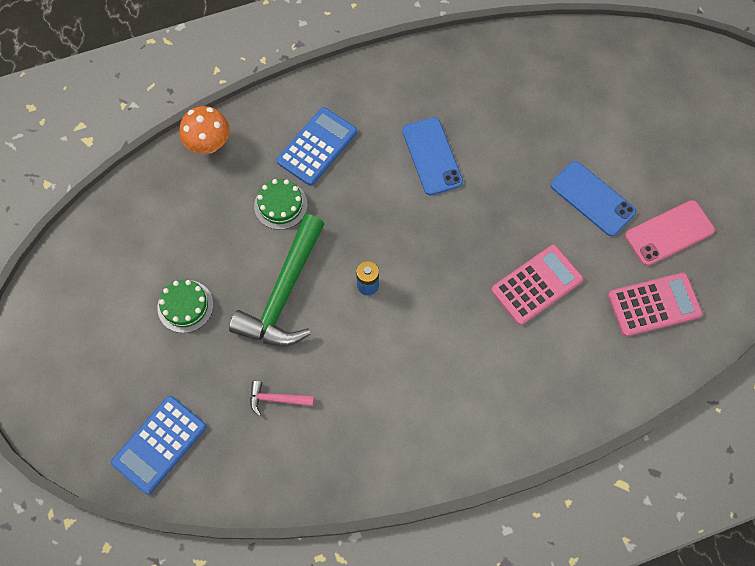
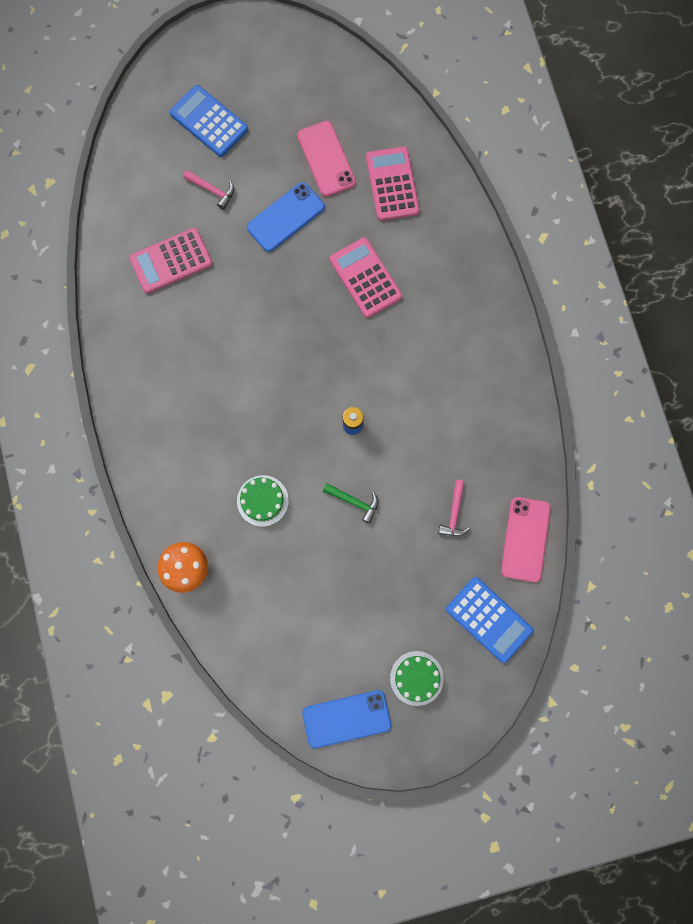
camera: 85 degrees left, 10 degrees up
(185, 306) = (359, 595): green cake -> green cake (416, 678)
(250, 480) = (525, 539): none -> pink phone
(284, 293) = (354, 502): green hammer -> green hammer, size x0.44
(317, 147) = (203, 462): blue calculator -> blue calculator (209, 121)
(432, 156) = (225, 354): blue phone -> blue phone (346, 718)
(525, 97) = (171, 261): none -> pink calculator
(609, 126) = (212, 190): none -> pink hammer

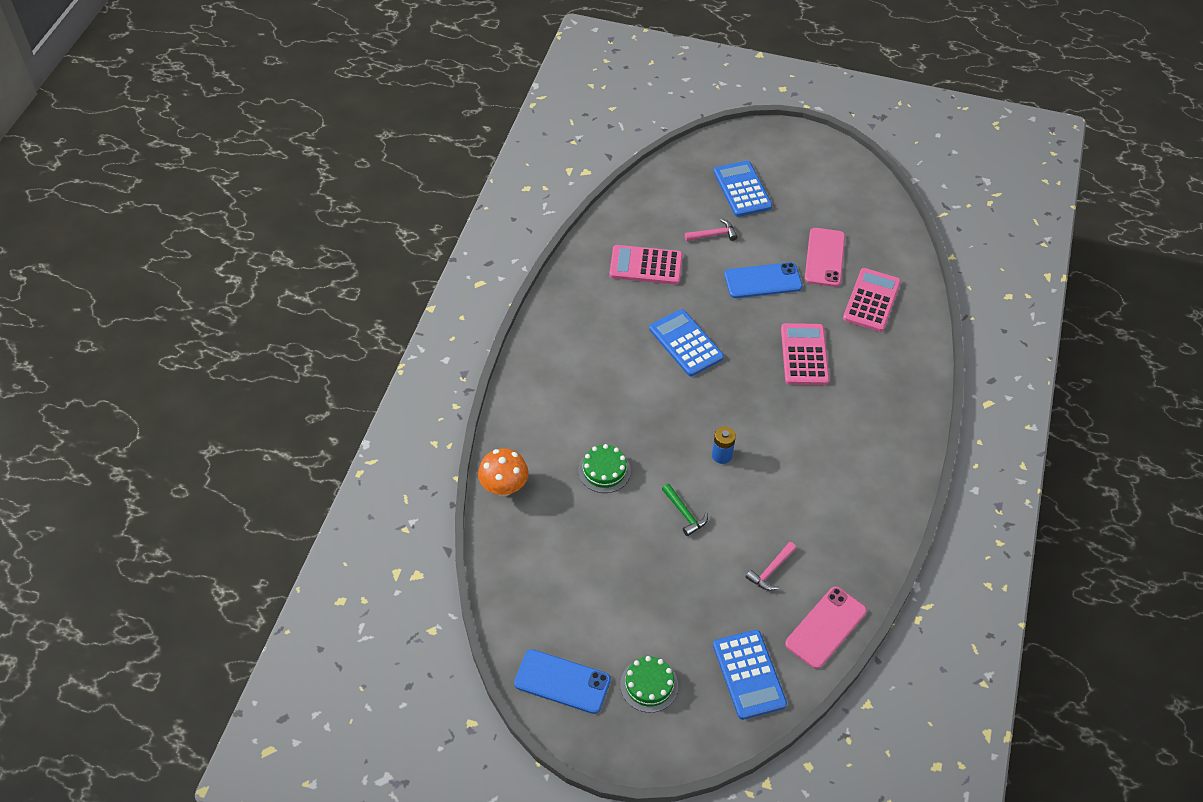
camera: 30 degrees right, 25 degrees down
(212, 190) = (713, 235): pink hammer -> pink hammer turned 75 degrees counterclockwise
(256, 326) = (686, 343): none -> blue calculator

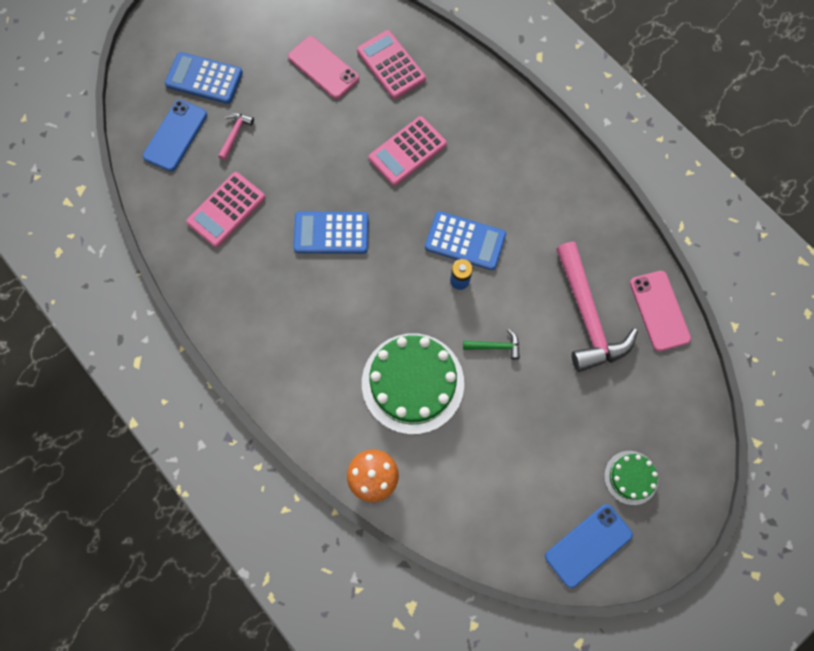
camera: 55 degrees left, 20 degrees up
(604, 470) = (412, 383): green cake -> green cake, size x1.98
(749, 674) = (665, 395): blue calculator -> blue calculator (465, 241)
(763, 281) = (311, 130): blue phone -> blue phone (175, 135)
(771, 570) = (587, 316): pink hammer -> pink hammer, size x2.29
(804, 355) = (407, 151): pink calculator -> pink calculator turned 75 degrees counterclockwise

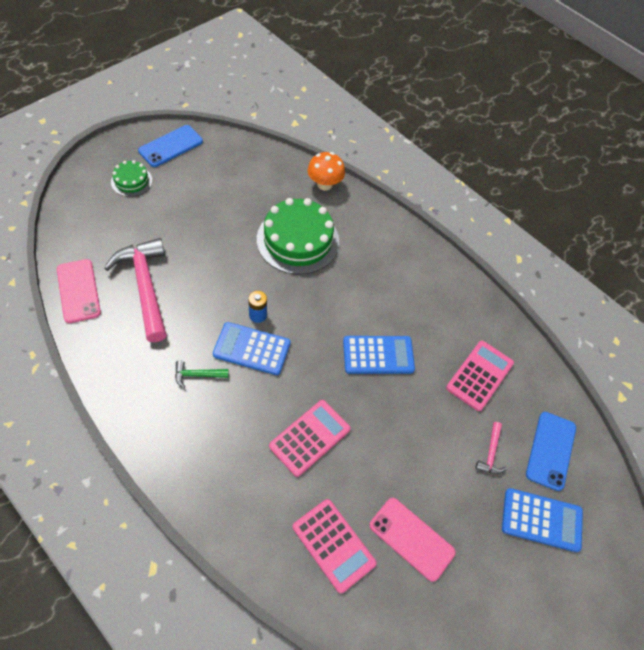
camera: 170 degrees right, 15 degrees down
(495, 346) = (229, 265): green hammer -> green hammer (197, 375)

